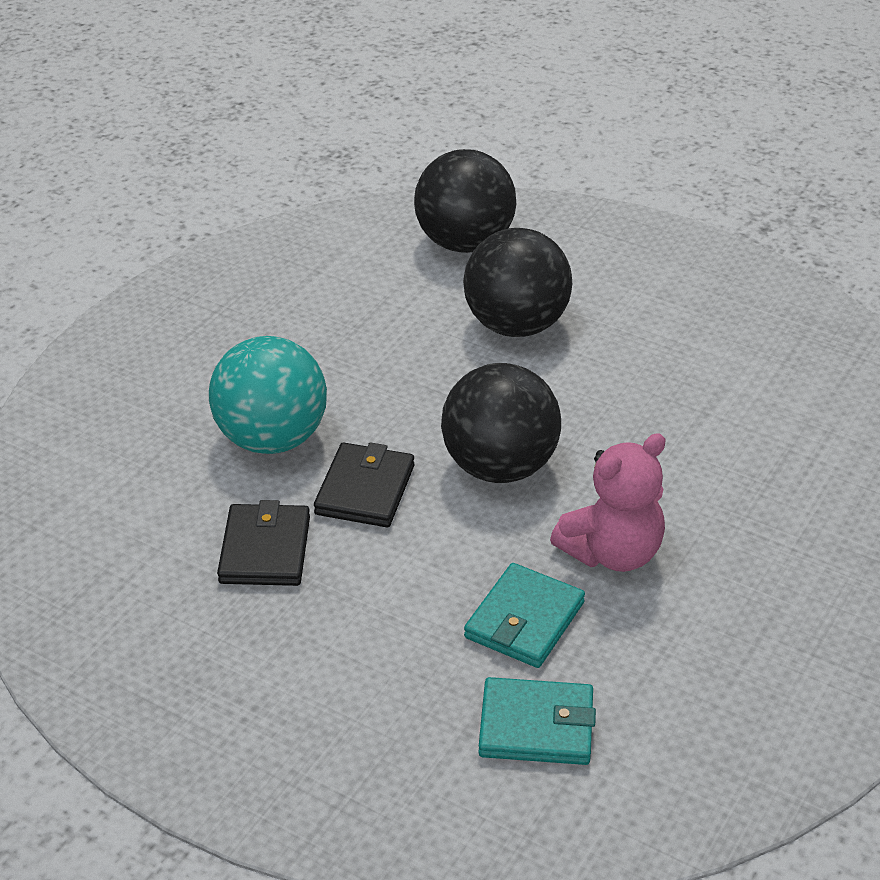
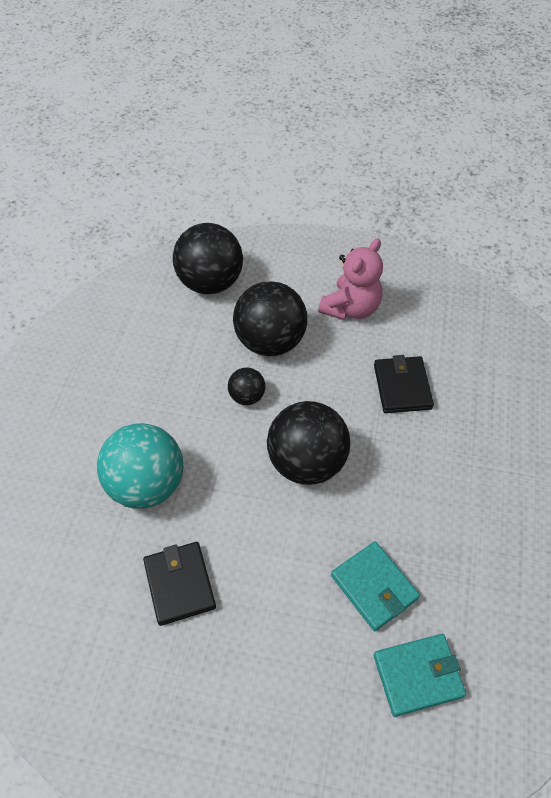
camera: 20 degrees left, 15 degrees up
(365, 490) = (227, 509): black wallet -> black wallet (402, 387)
(453, 378) = (247, 396): none -> black ball
(524, 620) = (374, 587): turquoise wallet -> turquoise wallet turned 45 degrees counterclockwise
(612, 553) = (405, 511): pink teddy bear -> pink teddy bear (351, 308)

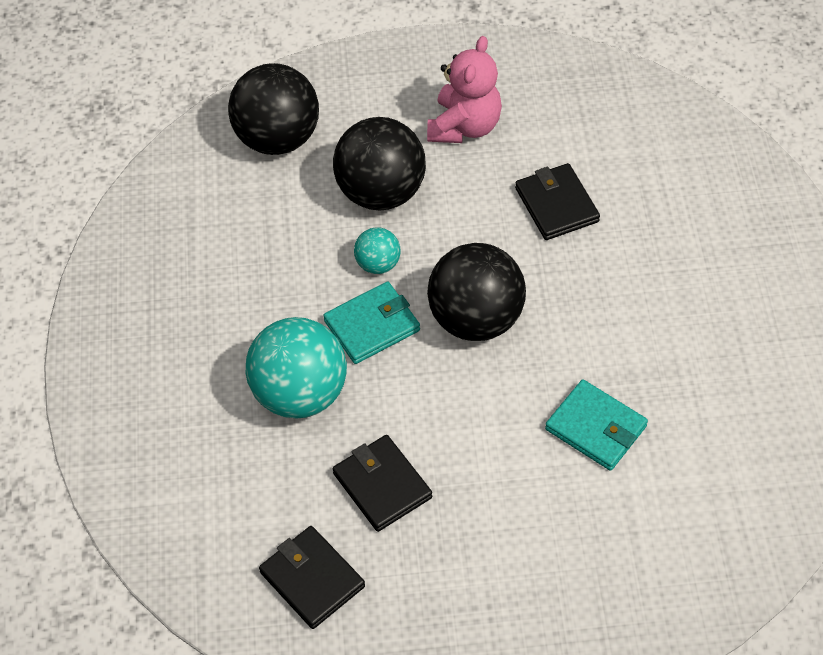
camera: 15 degrees left, 0 degrees up
(90, 652) = (312, 579): none -> black wallet
(247, 396) = (378, 264): black ball -> turquoise ball
(418, 675) = (669, 499): turquoise wallet -> turquoise wallet (372, 326)

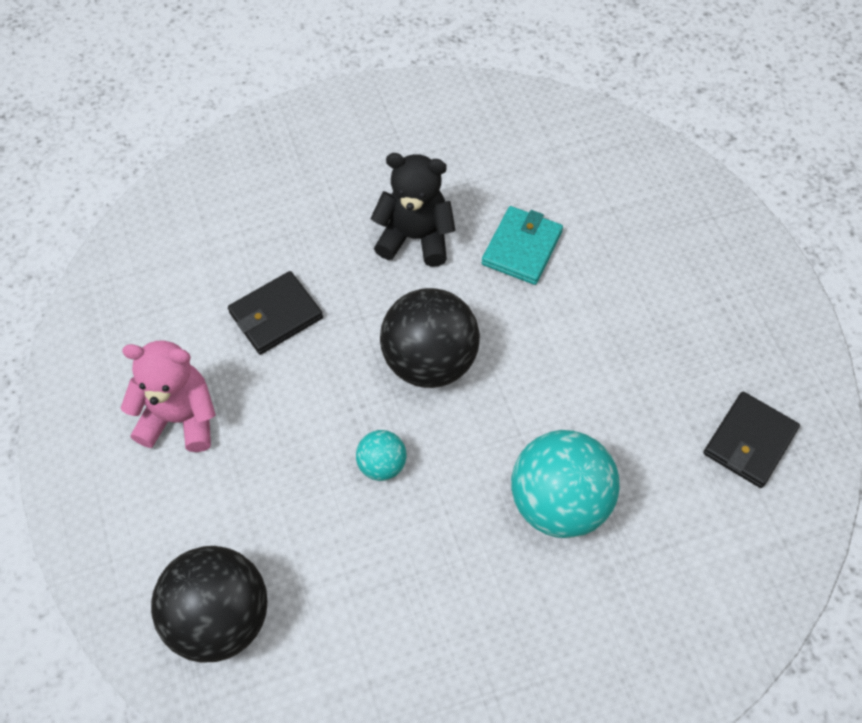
camera: 105 degrees left, 5 degrees up
(372, 326) = (460, 453): turquoise wallet -> none
(381, 192) = (285, 483): black ball -> none
(382, 485) = (635, 404): black wallet -> none
(628, 332) = (415, 237): none -> black teddy bear

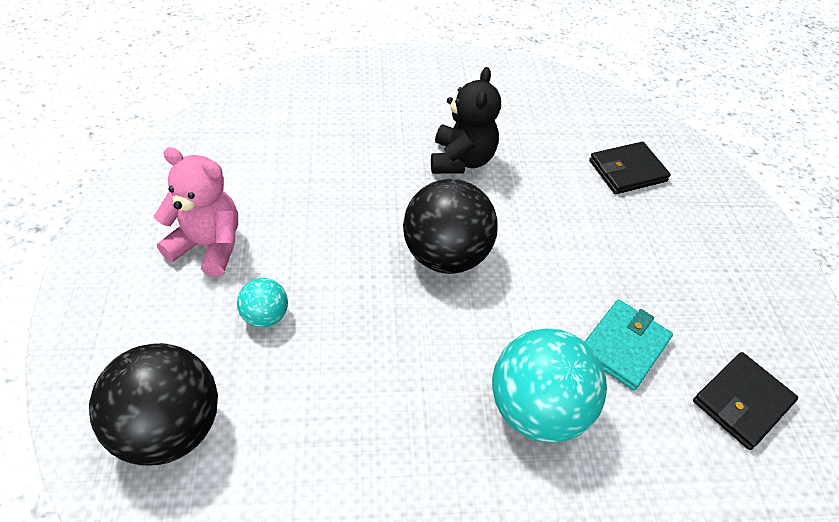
camera: 10 degrees right, 10 degrees down
(276, 315) = (323, 188): black wallet -> black wallet (627, 171)
(382, 465) = (374, 330): turquoise ball -> turquoise ball (265, 316)
(415, 237) = (461, 160): black teddy bear -> black teddy bear turned 75 degrees clockwise
(522, 248) = (552, 189): turquoise wallet -> turquoise wallet (623, 346)

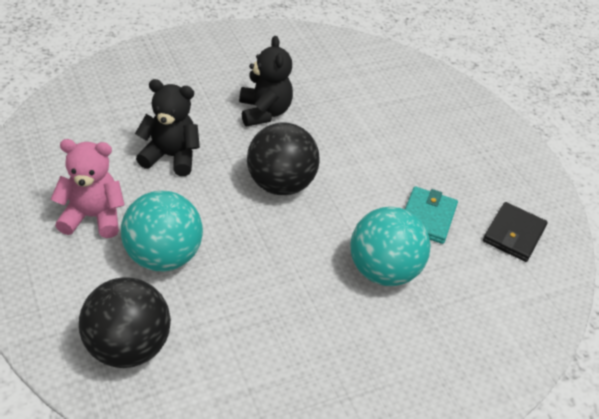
camera: 20 degrees left, 5 degrees down
(265, 316) = (163, 256): turquoise ball -> turquoise ball, size x2.03
(329, 191) = (170, 156): none -> black teddy bear
(627, 171) = (390, 96): black wallet -> none

